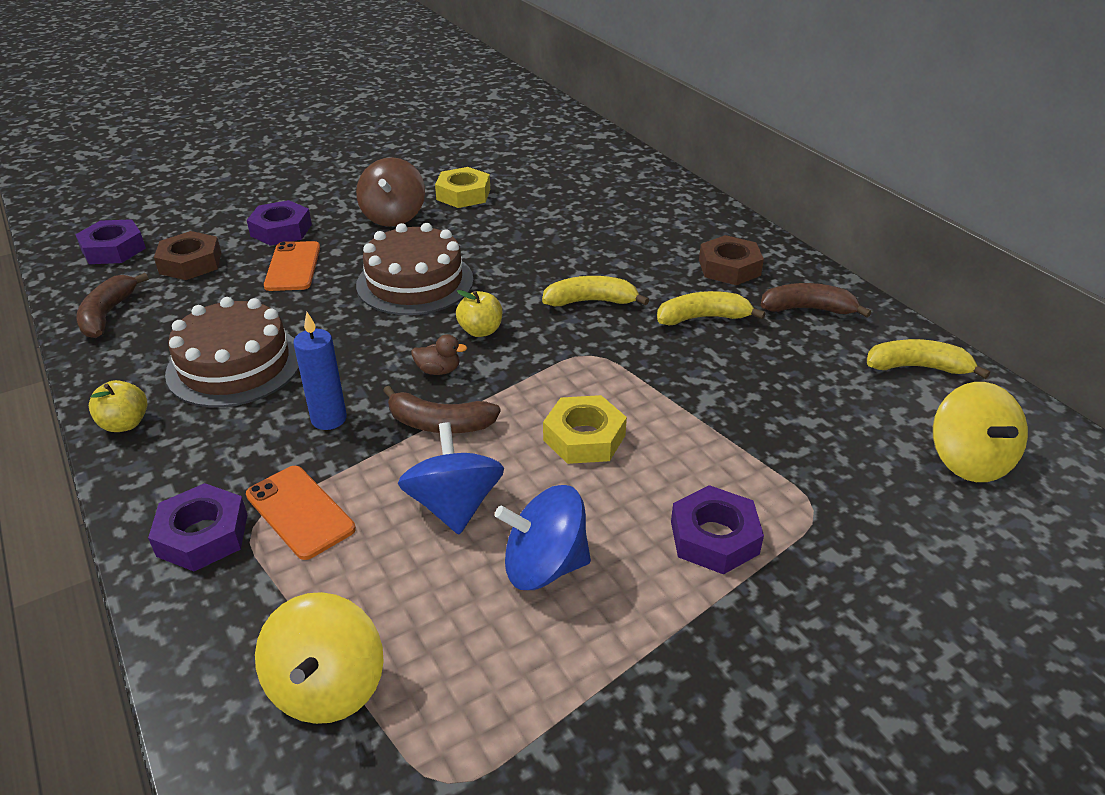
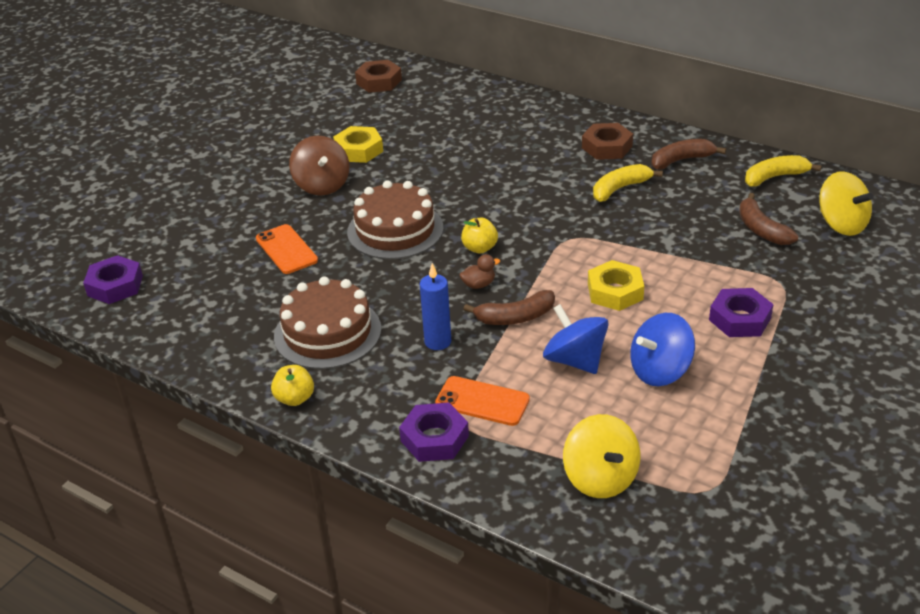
camera: 25 degrees left, 0 degrees up
(108, 314) = (179, 334): brown banana -> brown banana (761, 229)
(190, 263) = (198, 274): brown nut -> brown nut (379, 81)
(281, 230) = (242, 225): purple nut -> none
(591, 301) = (535, 202): yellow banana -> none

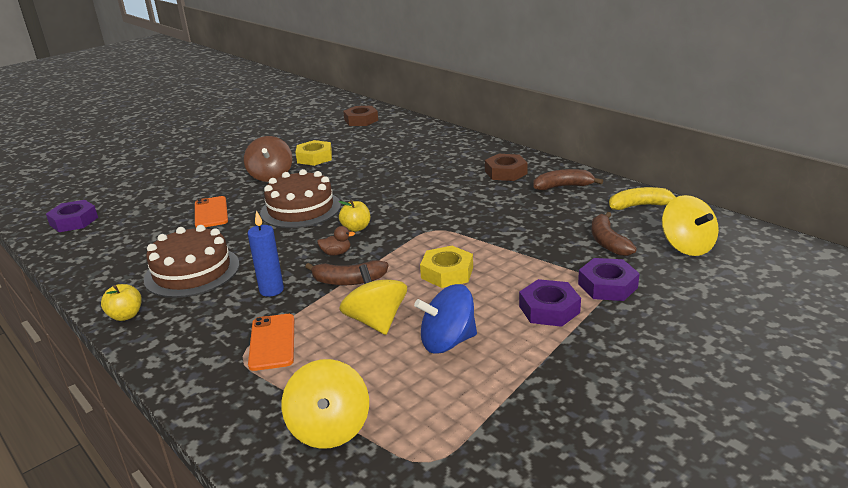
camera: 15 degrees right, 10 degrees down
(434, 438) = (209, 366): purple nut -> purple nut (607, 286)
(482, 401) = (272, 342): orange phone -> orange phone turned 45 degrees clockwise
(575, 360) = (376, 321): blue spinning top -> yellow spinning top
(620, 189) = (499, 200): yellow banana -> none

